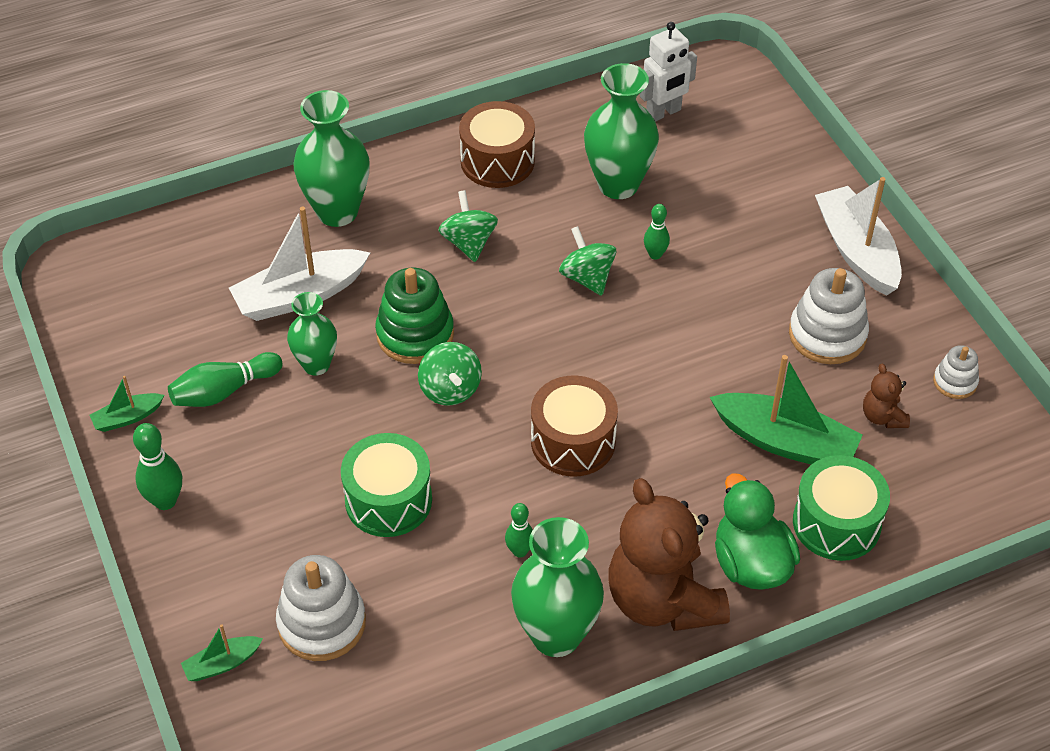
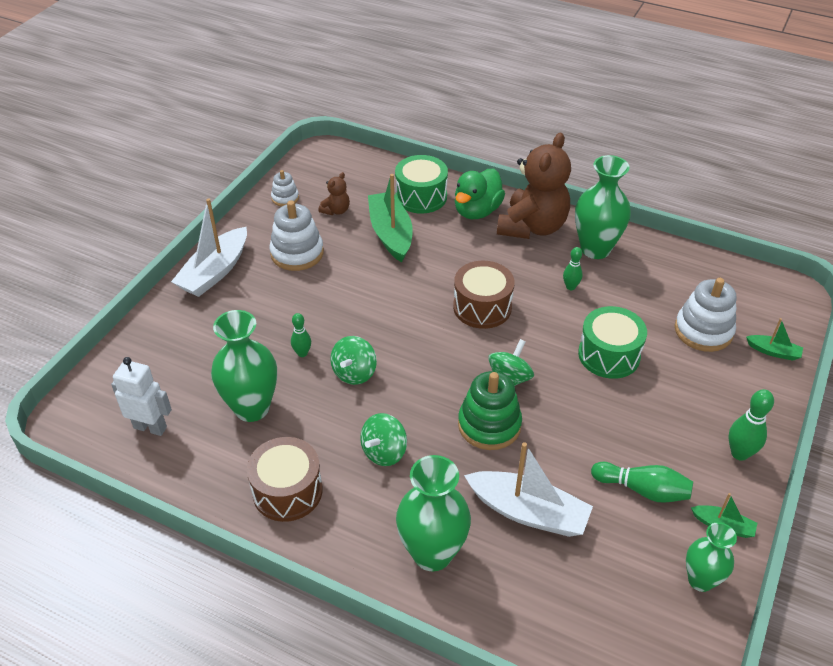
camera: 130 degrees left, 5 degrees down
(316, 365) = (568, 457): green vase -> green vase (700, 580)

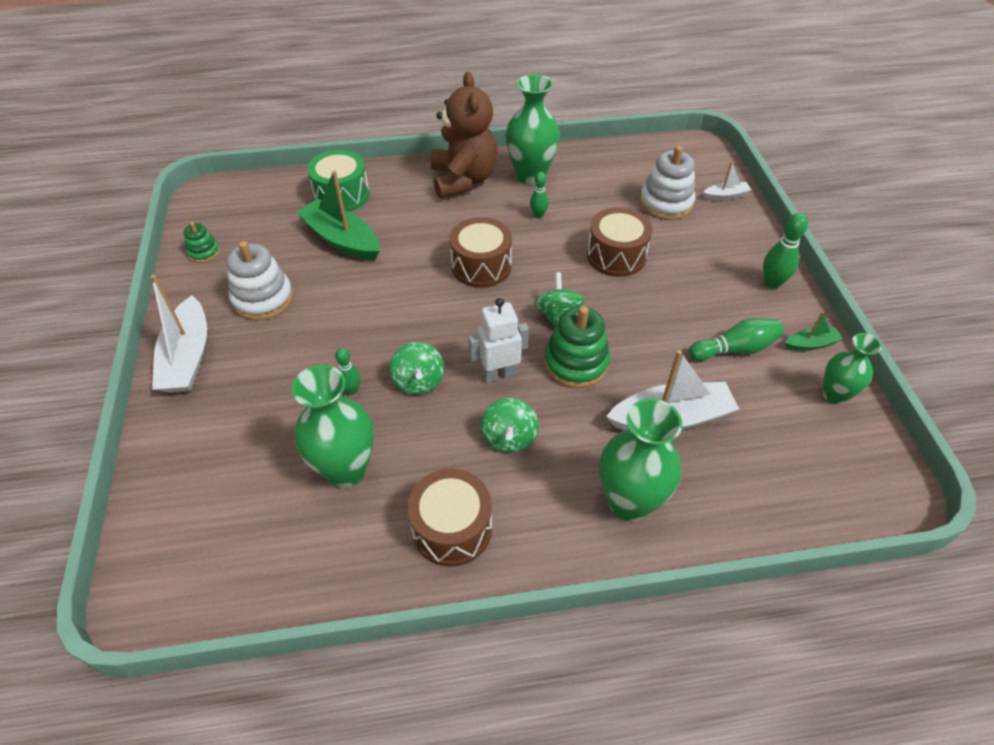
camera: 35 degrees left, 5 degrees up
(150, 427) = (251, 552): white robot -> white robot (499, 374)
(285, 198) = (204, 252): white stacking toy -> green stacking toy
(336, 210) = (268, 242): brown teddy bear -> none
(477, 211) = (404, 186): green duck -> none
(609, 355) = (616, 256): green drum -> brown drum
(773, 352) = (725, 196): green boat -> white boat

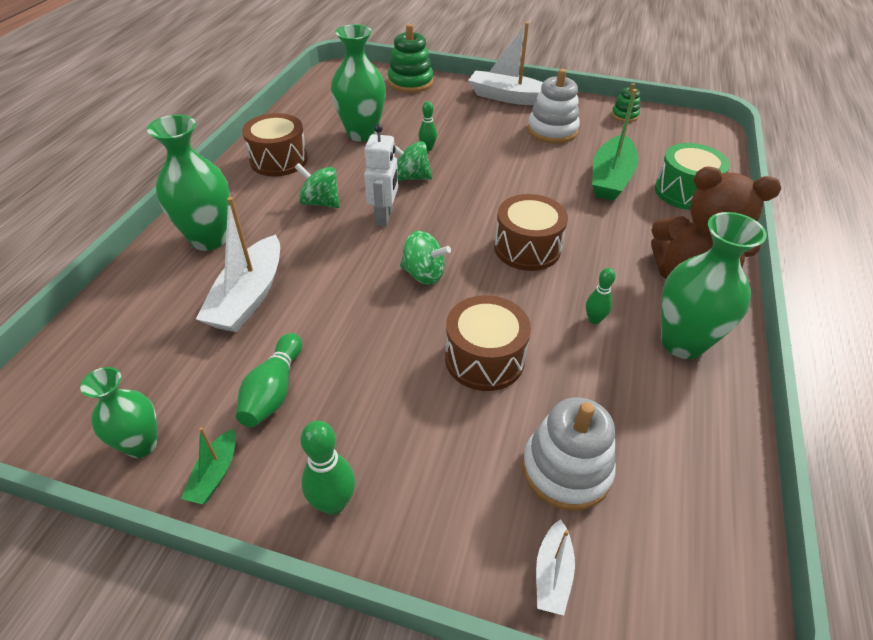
camera: 115 degrees right, 5 degrees down
(342, 240) = (611, 178): green boat -> green boat turned 135 degrees clockwise
(576, 363) = (358, 264): green stacking toy -> green stacking toy (410, 82)

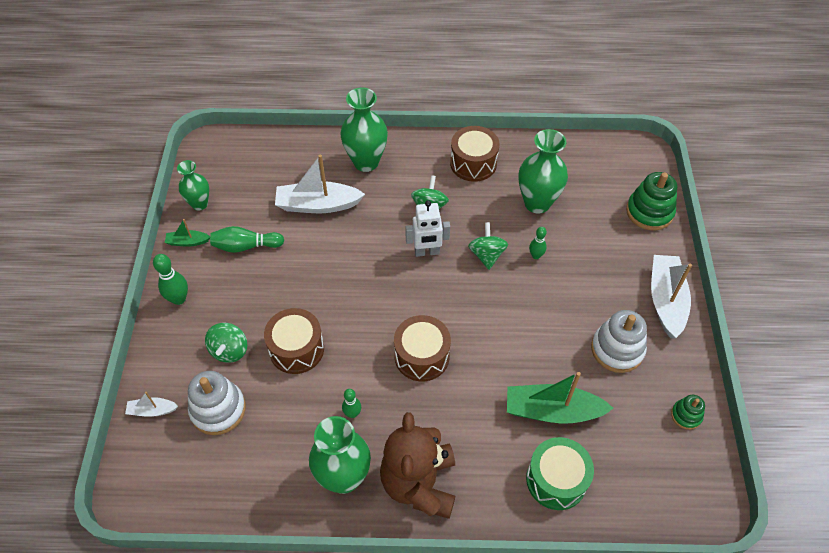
camera: 75 degrees right, 10 degrees up
(423, 274) = (369, 294): green spinning top -> green spinning top (229, 350)

